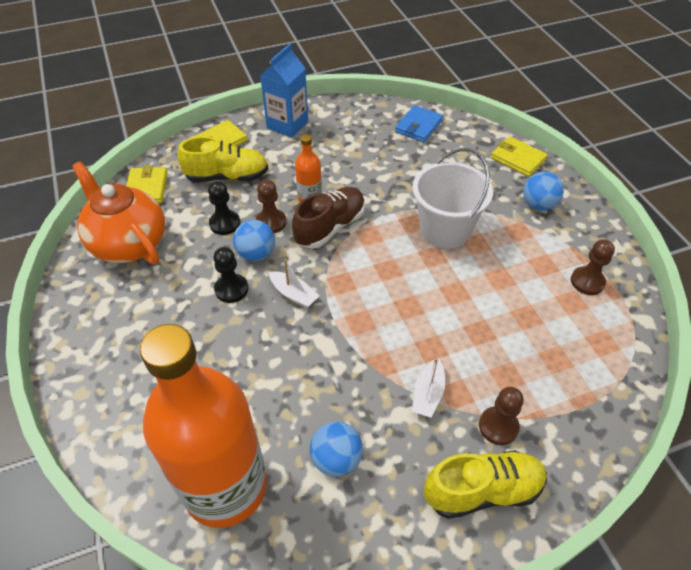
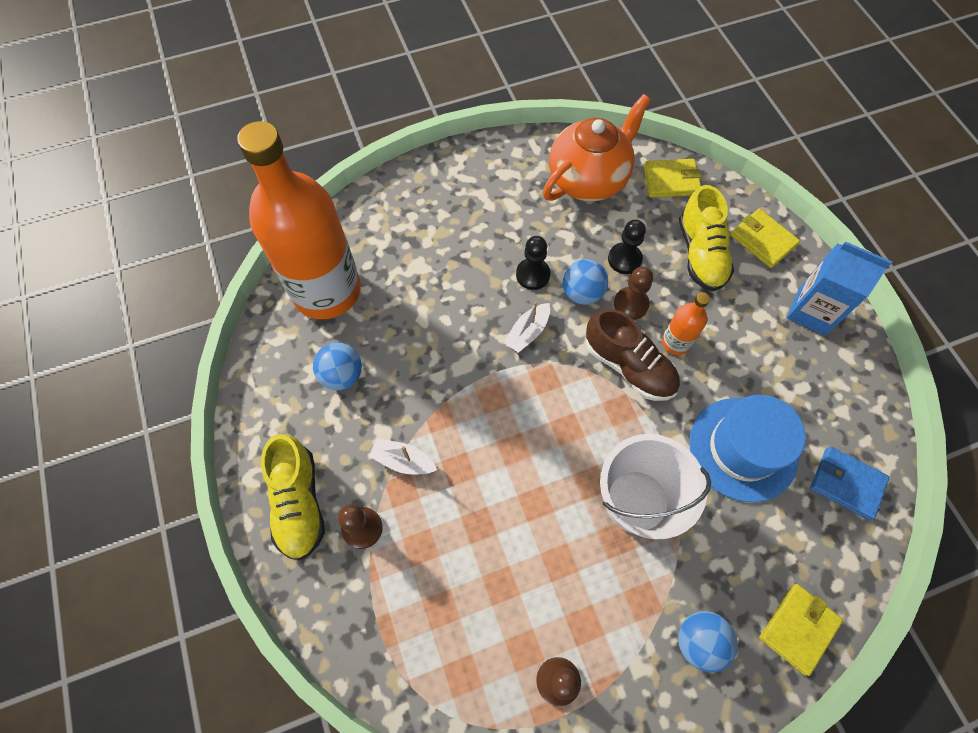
camera: 90 degrees right, 15 degrees up
(398, 170) = (743, 449): none -> blue hat

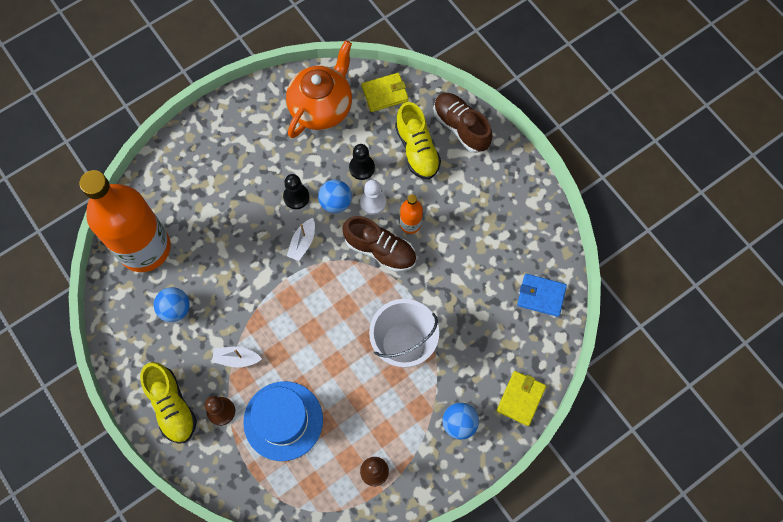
camera: 15 degrees left, 5 degrees up
(631, 304) = (373, 202): brown pawn -> white pawn
(743, 449) = (469, 289): blue hat -> blue hat (283, 420)
(763, 240) = (461, 127): yellow wallet -> brown shoe
(812, 311) = (503, 176): blue carton -> none

